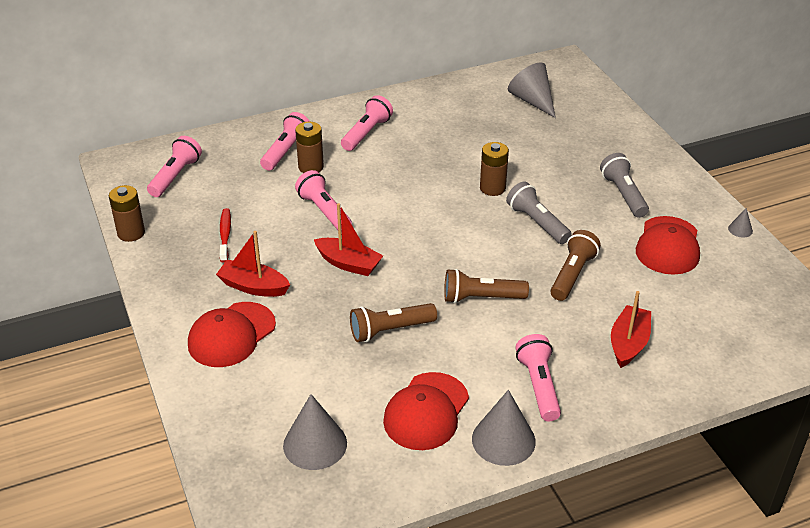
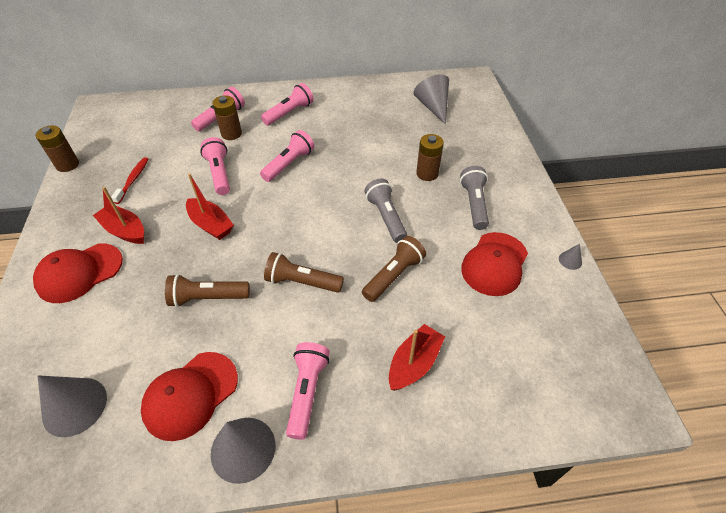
camera: 15 degrees right, 10 degrees up
(175, 176) = (130, 124): pink flashlight -> pink flashlight (289, 164)
(492, 188) = (364, 177): brown battery -> brown battery (427, 173)

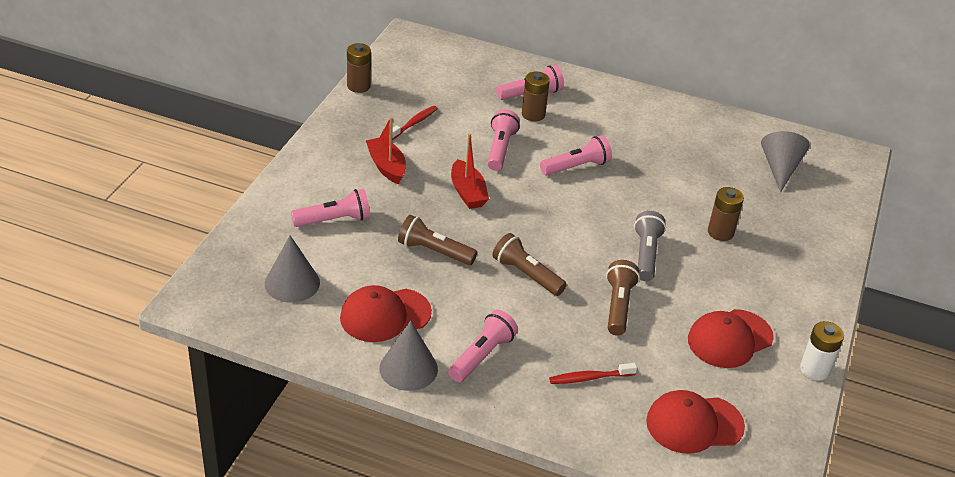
camera: 25 degrees right, 10 degrees down
(79, 273) = (333, 186): red cap -> red cap (694, 424)
(289, 113) = (608, 115): pink flashlight -> pink flashlight (334, 220)
(394, 276) = (618, 306): brown flashlight -> brown flashlight turned 60 degrees counterclockwise
(414, 363) = (589, 378): red boat -> red toothbrush
(474, 204) = (750, 280): grey flashlight -> none
(570, 260) = (814, 370): grey cone -> white battery

